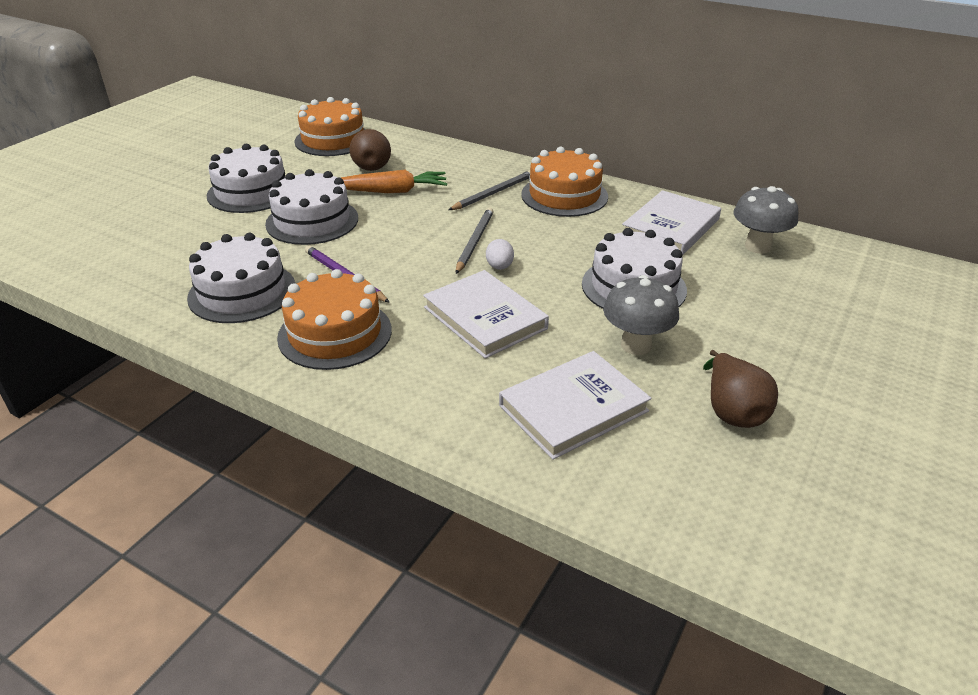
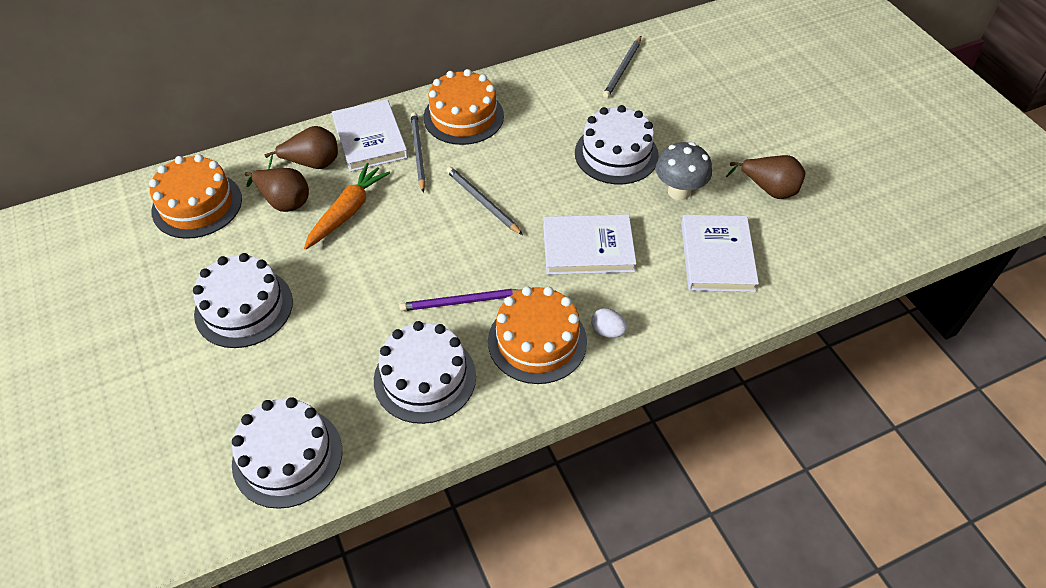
camera: 55 degrees left, 15 degrees up
(312, 221) = (348, 285): white cake -> white cake (287, 456)
(424, 160) = (312, 163): none -> brown pear
(499, 267) = (530, 206): white egg -> white egg (607, 331)
(670, 227) = (562, 92): white book -> white book (370, 139)
(757, 246) = (622, 69): grey mushroom -> grey pencil

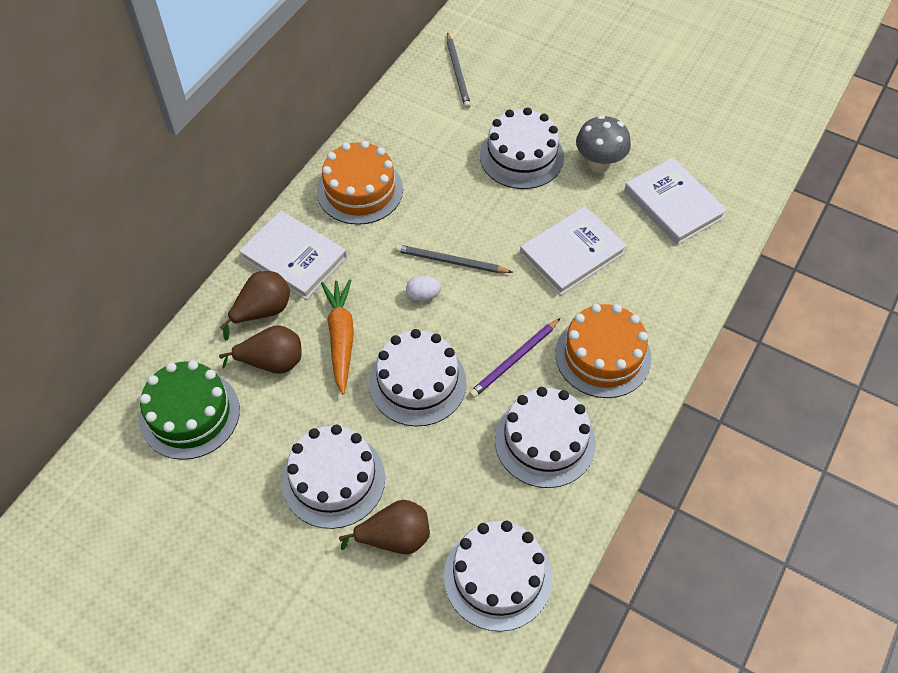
camera: 35 degrees left, 5 degrees up
(197, 205) = (190, 414): orange cake -> green cake
(371, 275) = (418, 382): none -> white cake
(418, 152) = (351, 247): grey pencil -> none
(607, 331) = (647, 315): white egg -> white egg (423, 296)
(769, 189) = (663, 124): brown pear -> brown pear (395, 538)

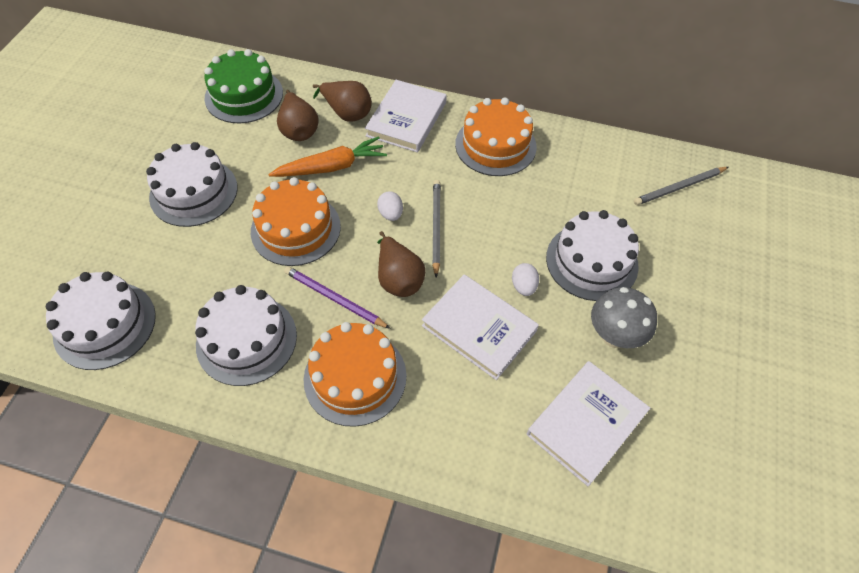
camera: 75 degrees right, 0 degrees up
(395, 538) = (142, 243): brown pear -> brown pear (398, 278)
(418, 382) = (296, 229): white cake -> orange cake
(536, 211) = (523, 286): none -> white egg

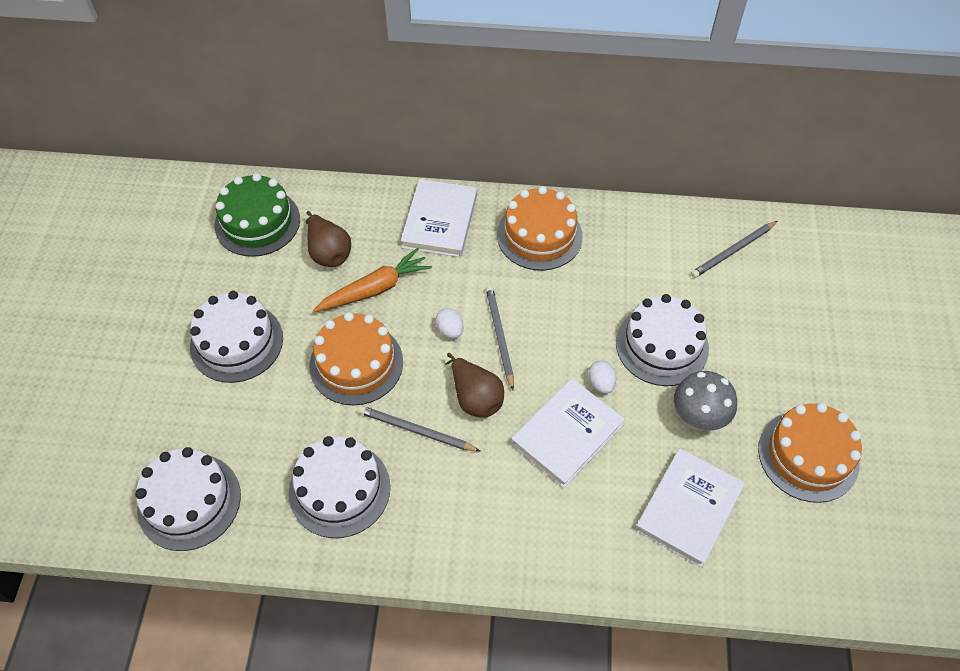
camera: 10 degrees left, 0 degrees up
(334, 298) = (416, 430): purple pencil -> grey pencil
(347, 113) = (374, 224): brown pear -> none
(355, 377) = (458, 506): orange cake -> orange cake (808, 455)
(479, 328) = (567, 434): white book -> white book turned 75 degrees counterclockwise

